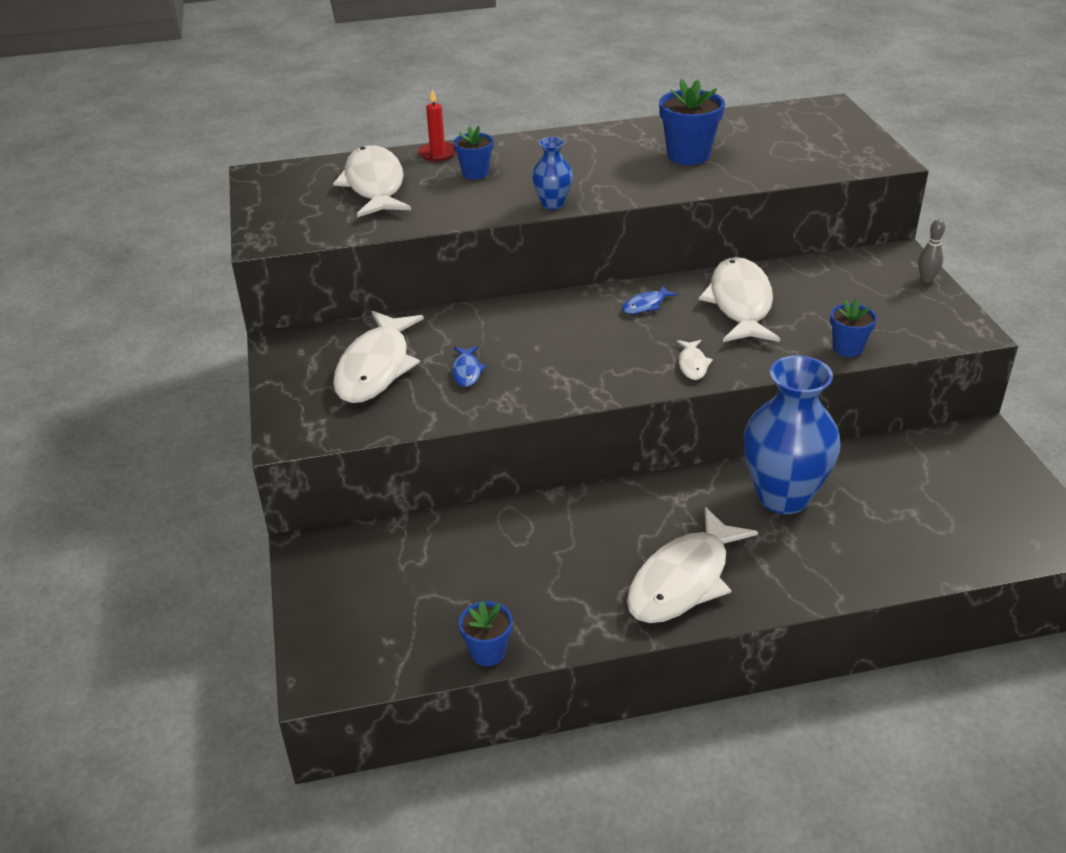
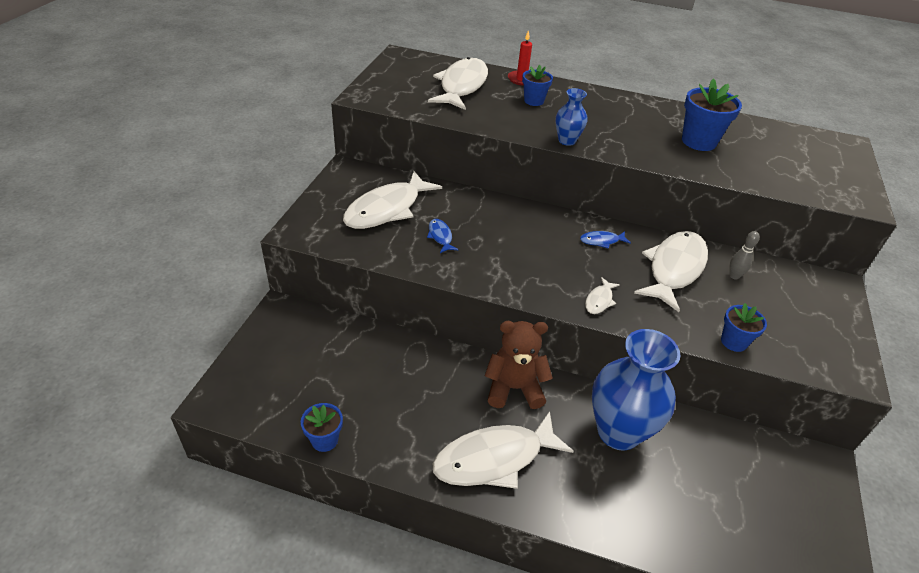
camera: 25 degrees right, 5 degrees up
(467, 371) = (440, 236): blue fish -> blue fish turned 135 degrees clockwise
(648, 506) = (514, 388): none -> brown teddy bear
(926, 279) = (847, 314): grey bowling pin -> grey bowling pin (734, 276)

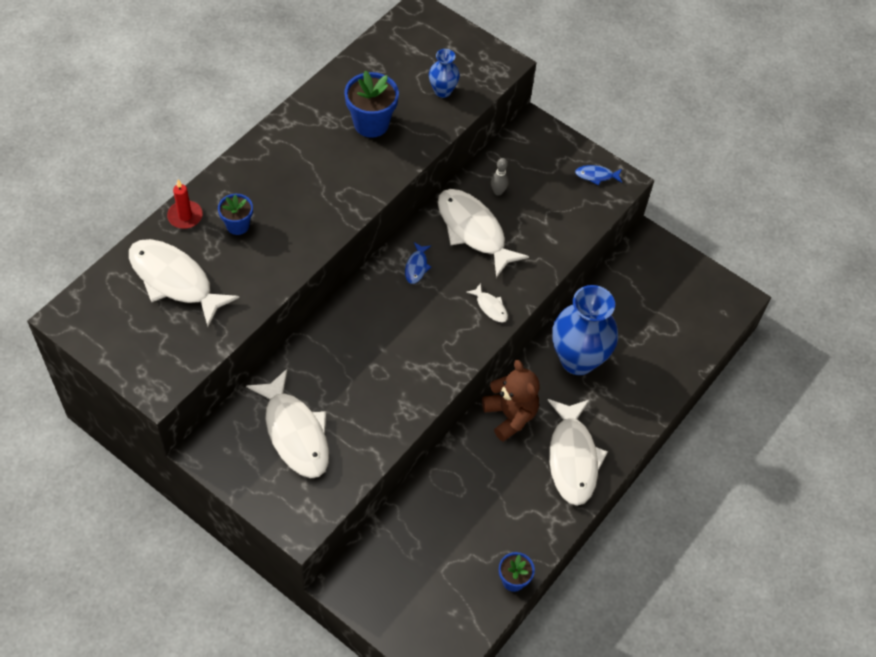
camera: 70 degrees left, 15 degrees up
(440, 236) = (358, 398): blue fish -> blue fish (596, 176)
(514, 388) = (510, 416): brown teddy bear -> brown teddy bear turned 135 degrees clockwise
(567, 141) = (326, 231): blue vase -> blue vase (442, 91)
(733, 342) = (566, 238): blue flower pot -> none

